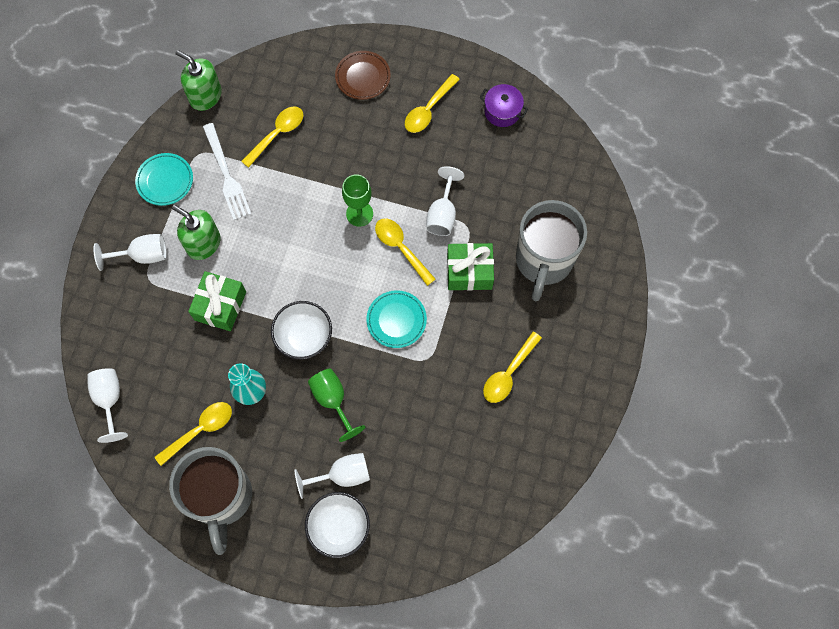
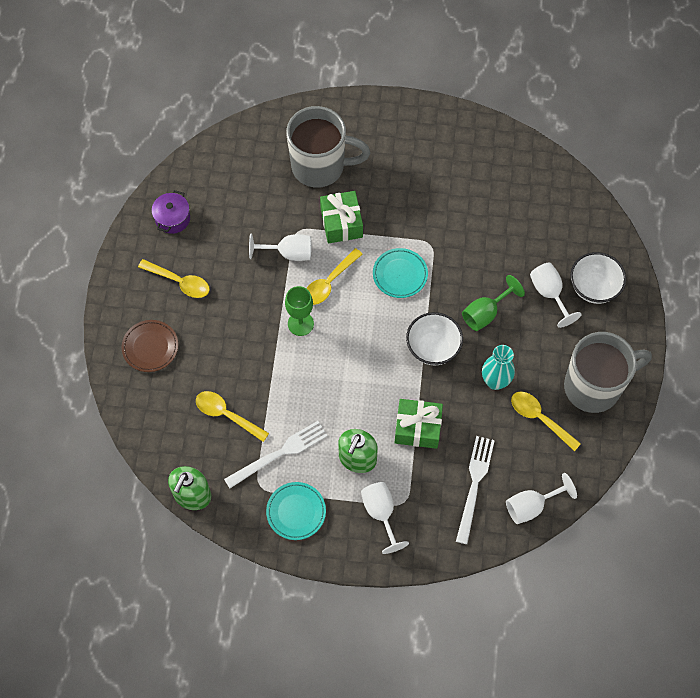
camera: 100 degrees left, 5 degrees down
(146, 349) = (474, 485): none -> white fork
(508, 373) = (429, 180): yellow spoon -> none

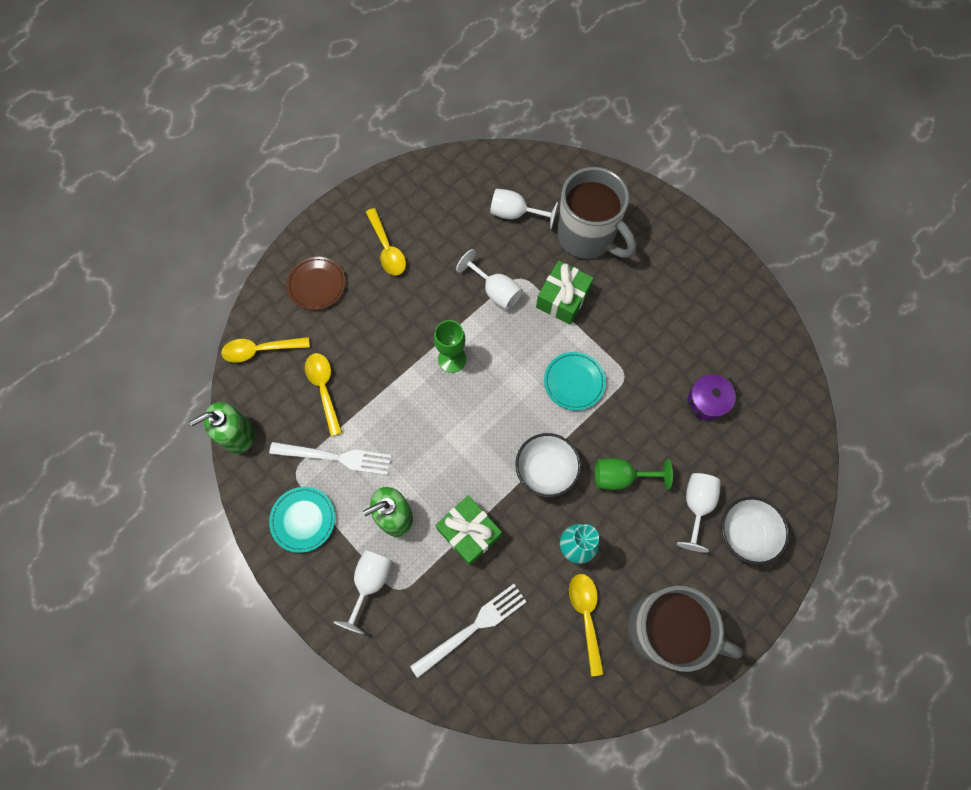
camera: 40 degrees right, 5 degrees up
(172, 218) = (428, 193): purple pot -> purple pot (707, 401)
(329, 282) = (507, 342): yellow spoon -> yellow spoon (260, 350)
(531, 506) = (506, 693): white goblet -> white goblet (515, 214)

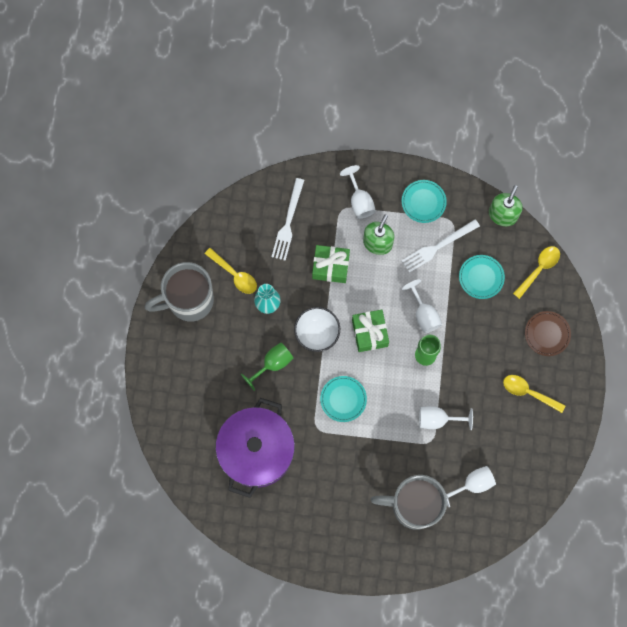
camera: 140 degrees right, 5 degrees up
(324, 389) = (481, 277): yellow spoon -> turquoise plate
(563, 299) = (393, 448): green gift -> green gift (369, 333)
(696, 506) = (218, 382): white goblet -> white goblet (424, 314)
(707, 401) = (256, 451): purple pot -> purple pot, size x2.37
(744, 534) = (181, 387): white bowl -> none

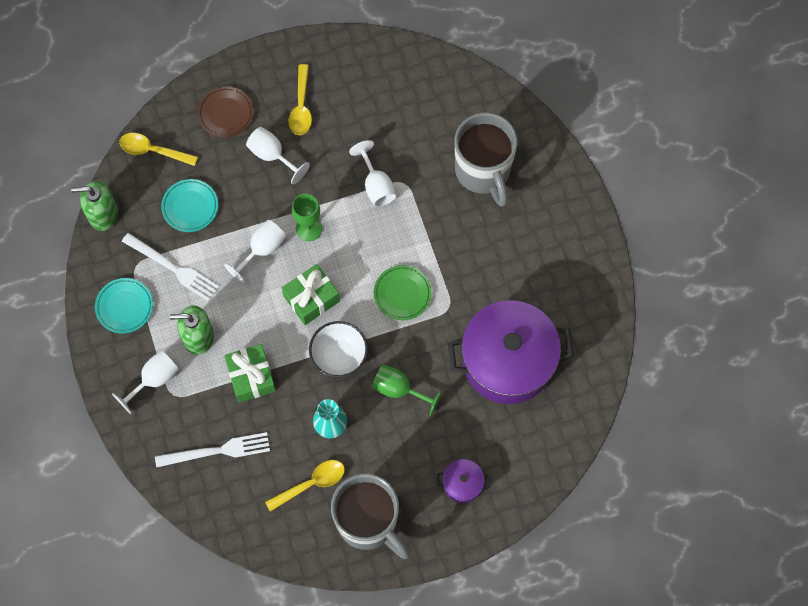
camera: 115 degrees left, 5 degrees down
(184, 376) = (462, 484): none -> purple pot
(234, 274) = (311, 483): yellow spoon -> yellow spoon turned 45 degrees clockwise
(343, 399) = (402, 294): turquoise plate -> green plate
(472, 484) = (430, 123): white goblet -> white goblet (272, 155)

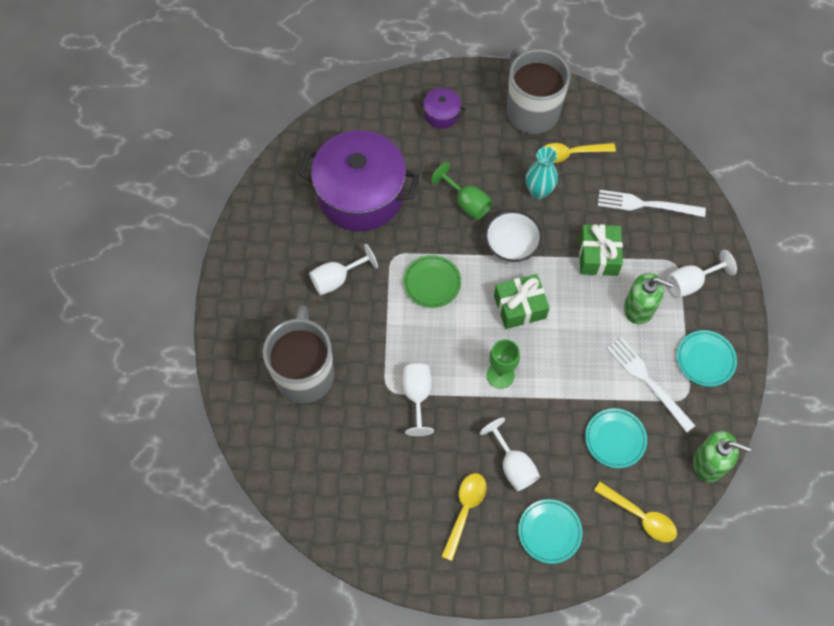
camera: 160 degrees left, 5 degrees down
(226, 113) = (549, 532): brown plate -> turquoise plate
(262, 250) = (553, 370): white goblet -> white goblet (337, 279)

